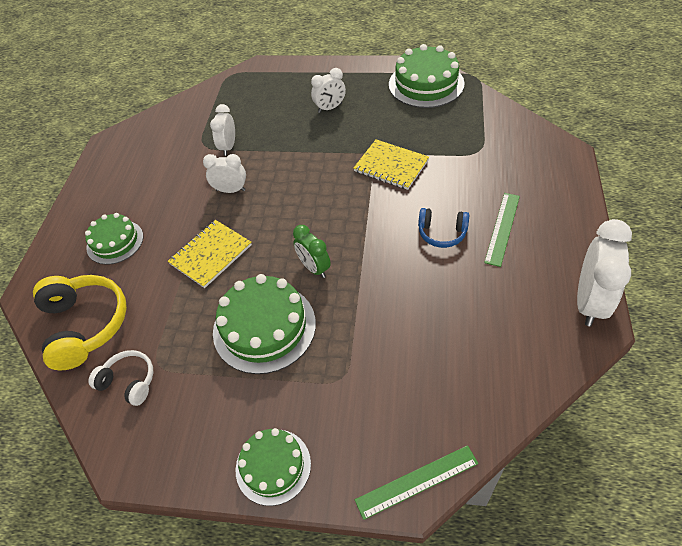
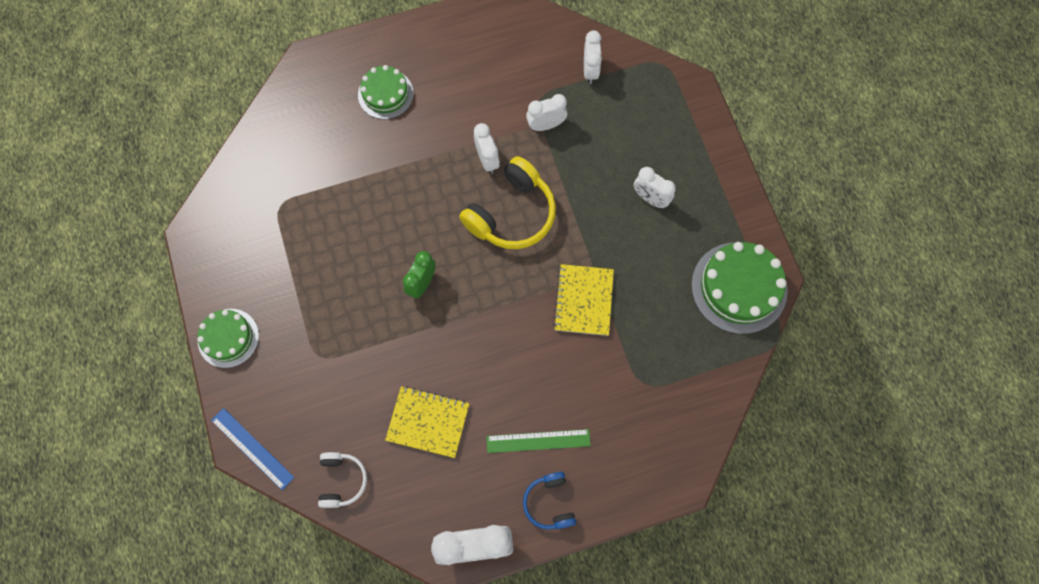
camera: 60 degrees right, 20 degrees up
(85, 325) = (294, 127): yellow headphones -> yellow headphones (512, 214)
(129, 381) = (257, 193): white headphones -> white headphones (342, 480)
(204, 111) = (590, 70): none -> white clock
(211, 254) = (403, 185): yellow notebook -> yellow notebook (428, 422)
(264, 327) = (344, 271): green cake -> none
(417, 482) = (252, 448): green ruler -> blue ruler
(442, 233) = (509, 384): blue headphones -> blue headphones (549, 503)

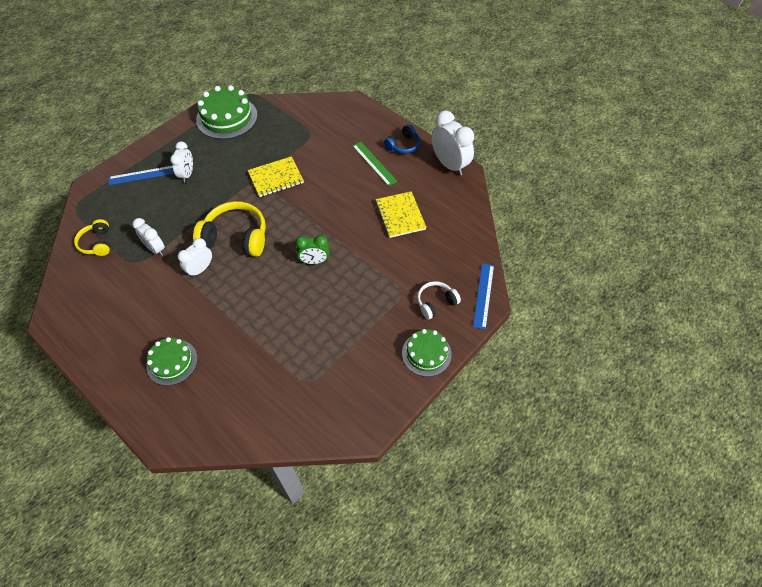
camera: 120 degrees left, 15 degrees down
(342, 480) = (464, 239): white headphones -> white headphones (435, 303)
(590, 70) = (97, 243): white clock -> yellow headphones
(678, 149) = (143, 175): none -> blue ruler

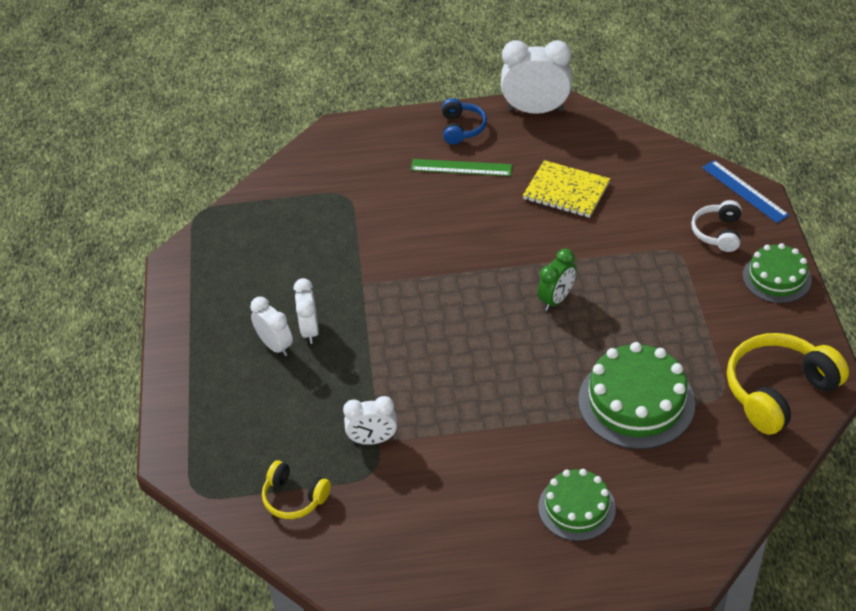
camera: 45 degrees left, 10 degrees down
(143, 175) = (221, 392): blue ruler -> none
(200, 269) = (456, 410): white clock -> white clock (310, 330)
(227, 117) = (216, 256): green cake -> green cake (636, 402)
(236, 237) = (440, 351): yellow headphones -> yellow headphones (778, 391)
(276, 178) = (383, 264): yellow notebook -> none

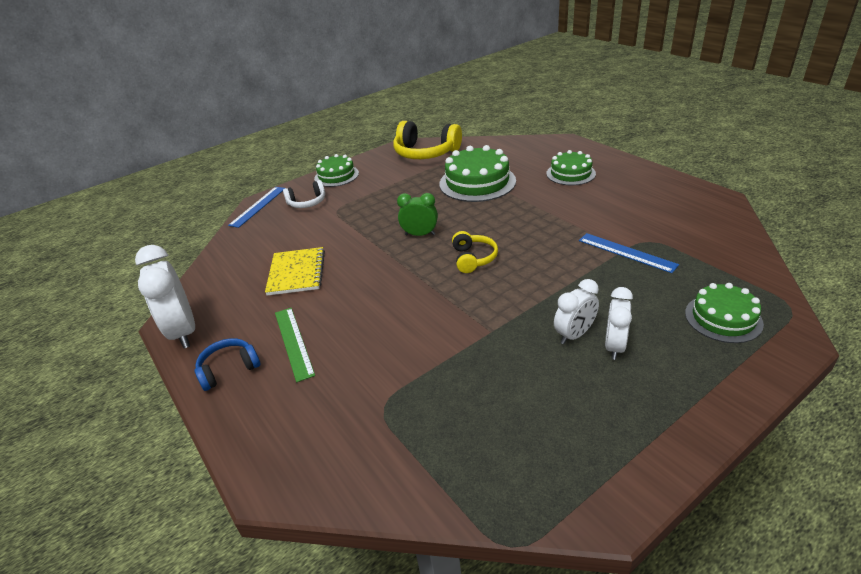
camera: 120 degrees left, 10 degrees down
(233, 436) = (723, 318): none -> green cake
(294, 498) = (716, 261): yellow headphones -> yellow headphones (473, 258)
(373, 440) = (626, 252): white clock -> blue ruler

